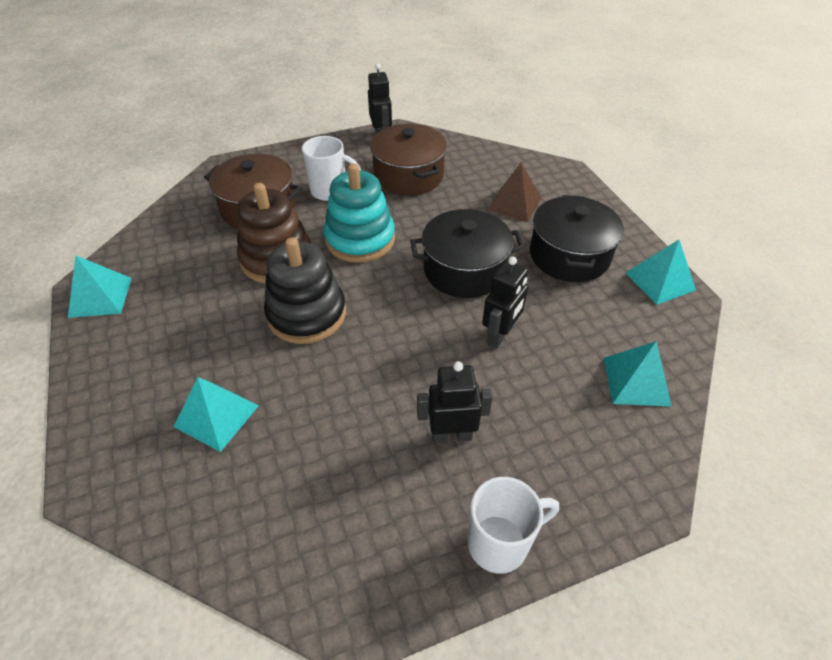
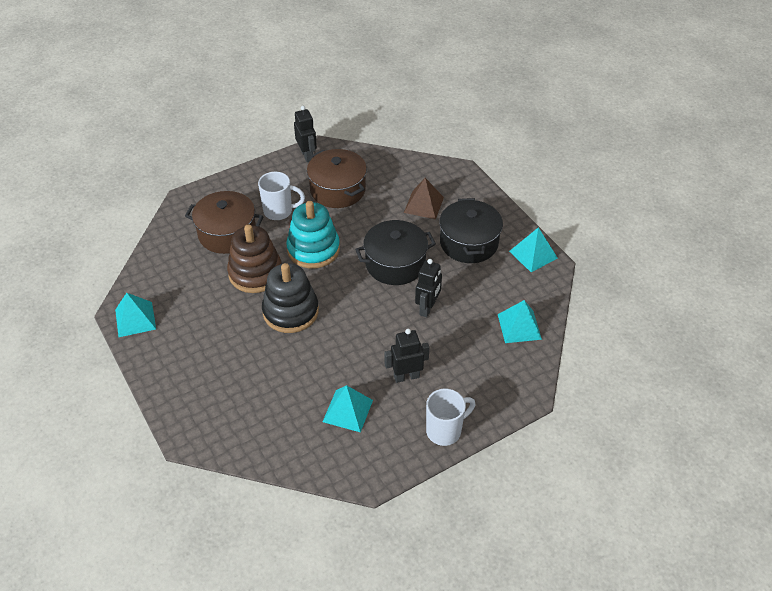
camera: 10 degrees left, 0 degrees up
(216, 416) = (252, 386): turquoise pyramid -> turquoise pyramid (347, 410)

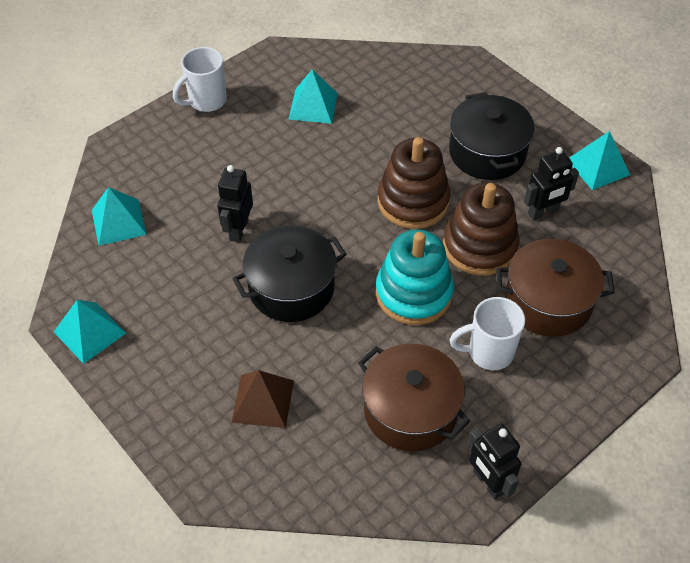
camera: 170 degrees right, 5 degrees up
(290, 311) = (413, 201): black stacking toy -> brown stacking toy
(406, 376) = (254, 147): black robot -> black robot (543, 212)
(469, 243) = (186, 338): black pot -> black pot (487, 152)

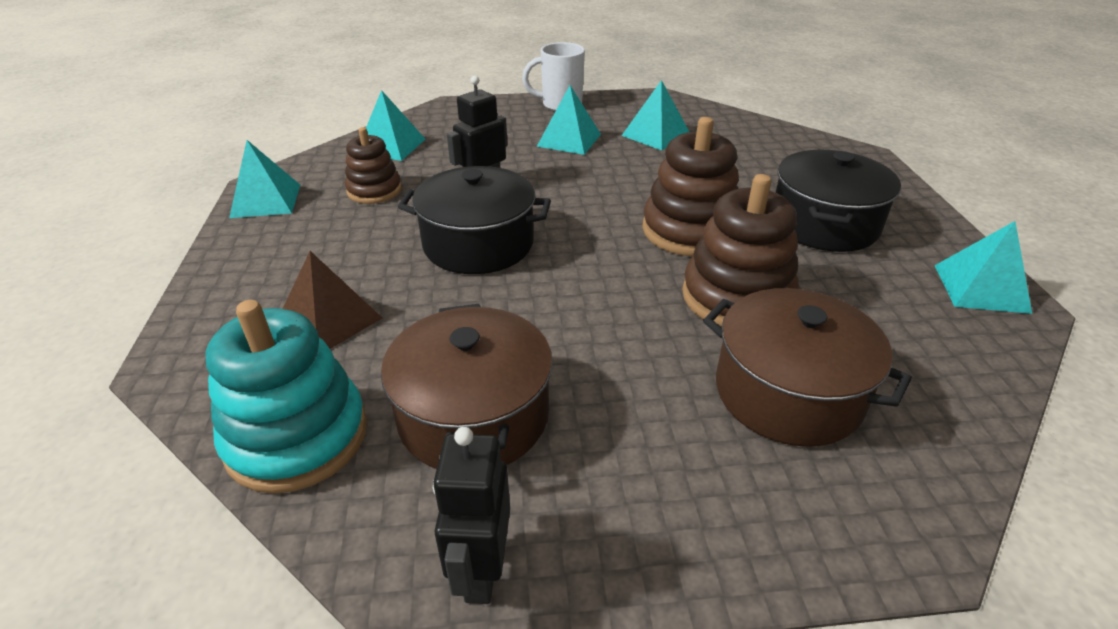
camera: 35 degrees right, 15 degrees down
(162, 277) = (374, 191): none -> brown stacking toy
(253, 144) = (569, 140): none -> turquoise pyramid
(413, 293) = (606, 305): turquoise stacking toy -> turquoise stacking toy (297, 437)
(488, 352) = (645, 407): white mug -> none
(543, 212) = (858, 300): black robot -> none

